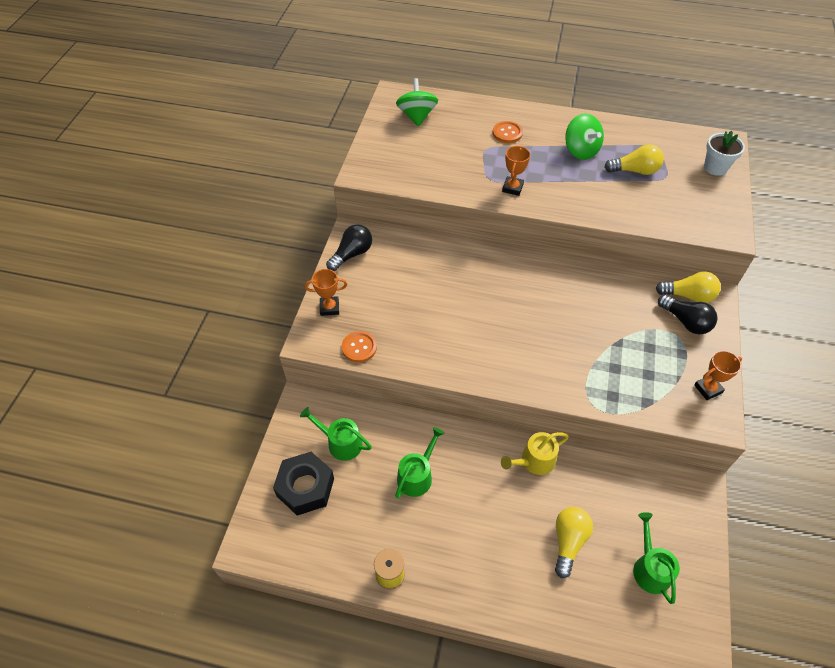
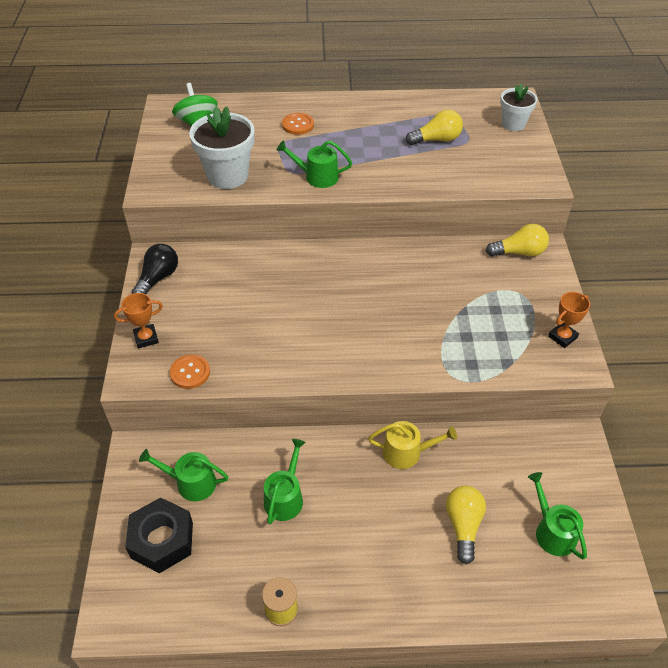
camera: 15 degrees left, 5 degrees down
(431, 172) = (227, 175): none -> white flower pot
(512, 188) = (317, 177): orange trophy -> green watering can
(534, 461) = (406, 452): yellow watering can -> yellow watering can turned 135 degrees counterclockwise
(581, 150) = (377, 129): green spinning top -> none
(685, 321) = (523, 277): black light bulb -> none

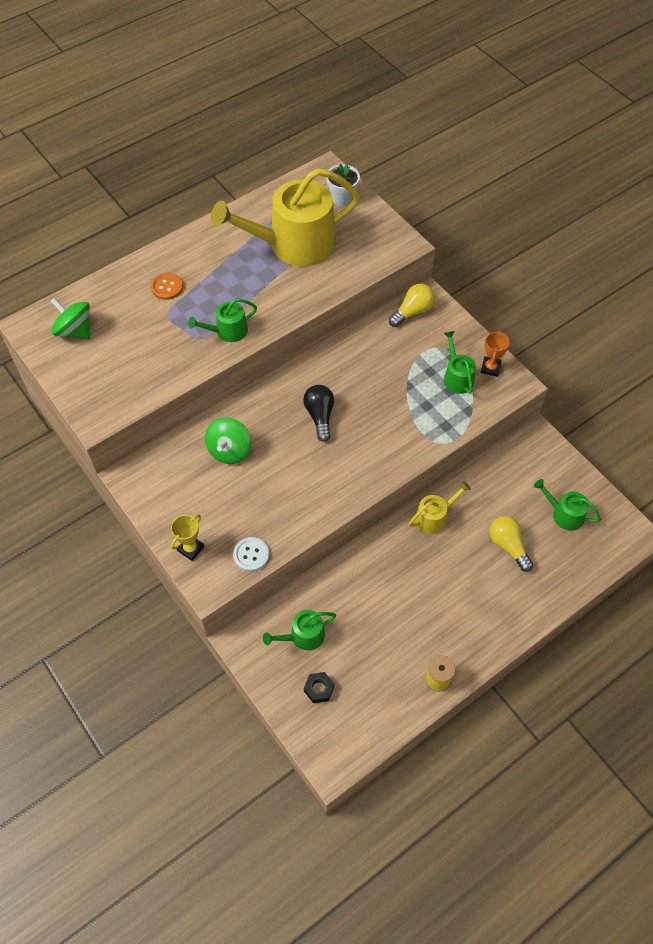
camera: 35 degrees left, 10 degrees up
(146, 338) = (190, 548): orange trophy -> yellow trophy
(158, 278) = (151, 493): black light bulb -> black light bulb (320, 416)
(162, 540) = (319, 689): black nut -> black nut, size x0.52
(190, 372) = (251, 555): orange button -> white button
(227, 175) = (151, 370): white flower pot -> none
(251, 280) = (229, 450): none -> green spinning top
(285, 497) = (378, 603): green watering can -> green watering can (457, 377)
(436, 140) = (294, 244): yellow light bulb -> yellow watering can

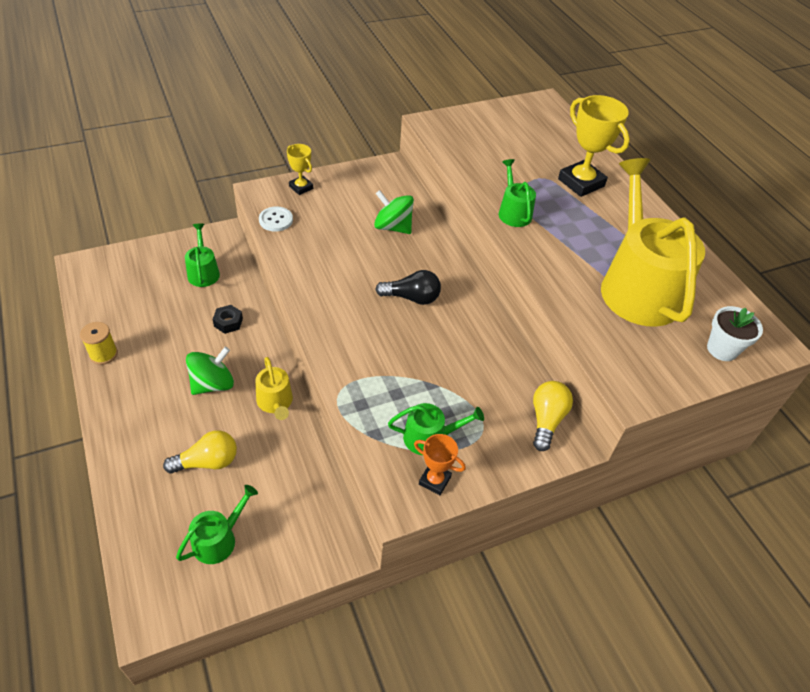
camera: 100 degrees right, 10 degrees down
(75, 331) = (534, 124): green spinning top -> green spinning top (213, 384)
(167, 287) = (581, 183): orange button -> yellow trophy
(319, 689) = (150, 271): black nut -> black nut (228, 322)
(412, 312) = (546, 420): yellow light bulb -> yellow light bulb turned 135 degrees counterclockwise

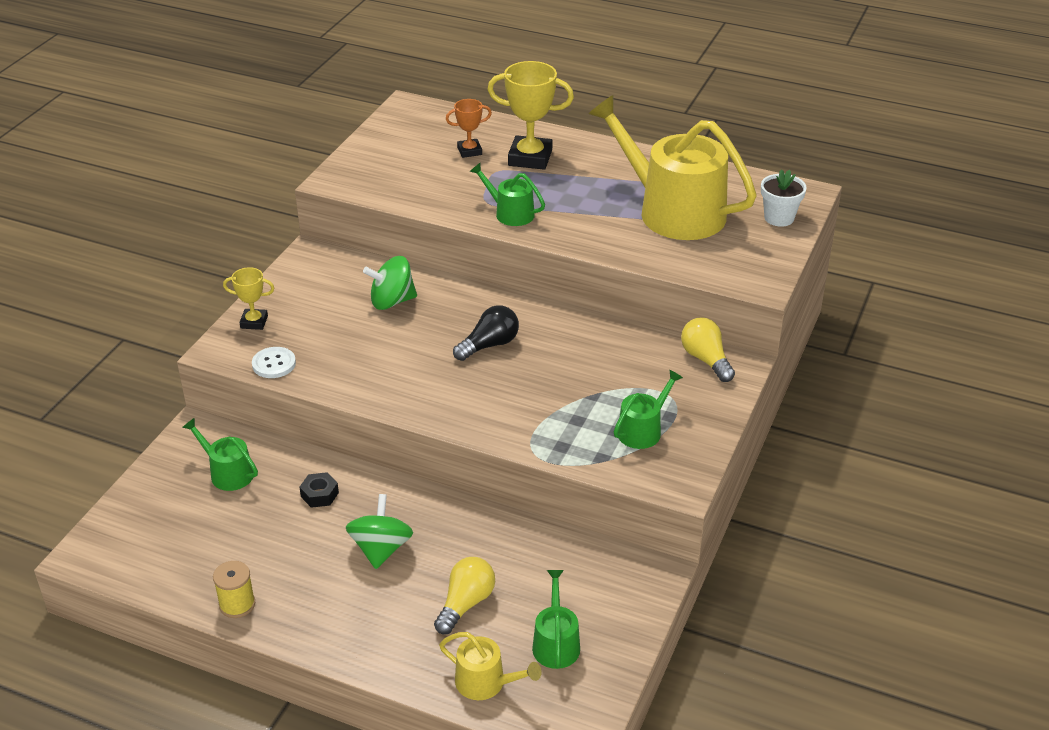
camera: 40 degrees left, 10 degrees down
(275, 402) = (457, 521): yellow watering can -> yellow watering can (486, 682)
(434, 480) = (685, 454): orange trophy -> orange trophy (469, 151)

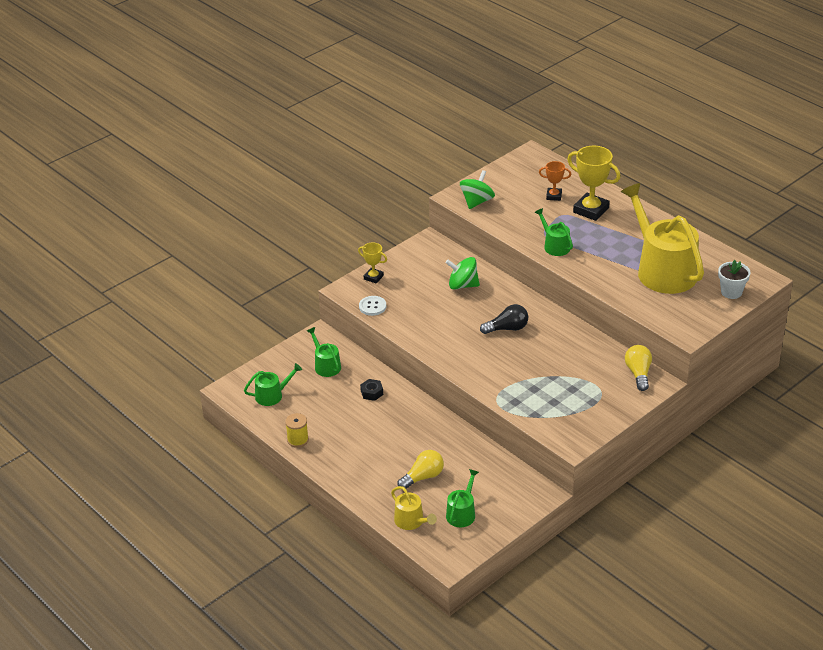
camera: 25 degrees right, 0 degrees up
(381, 549) = (391, 433): green spinning top -> green spinning top (477, 201)
(643, 430) = (570, 406): green watering can -> green watering can (272, 395)

